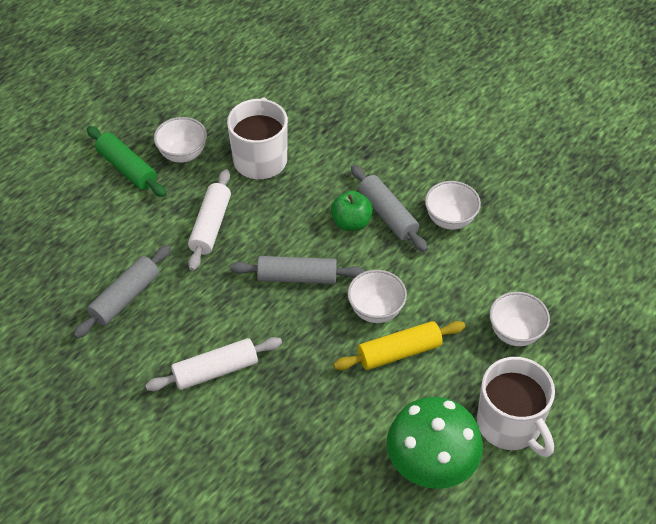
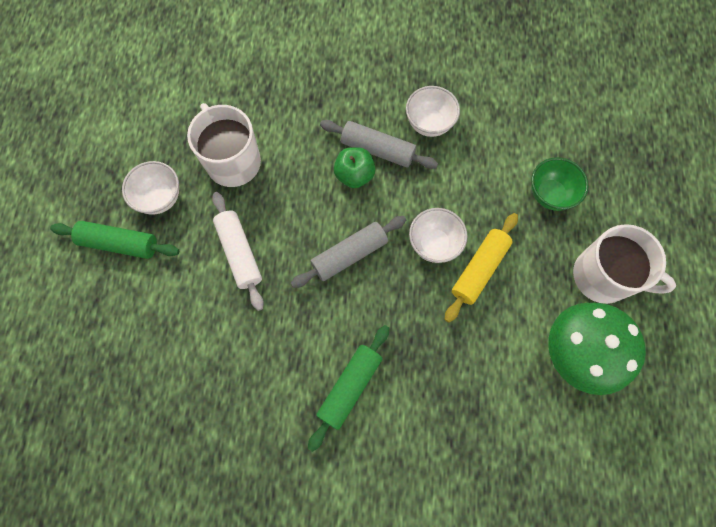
camera: 35 degrees left, 20 degrees up
(125, 297) = (219, 371): grey rolling pin -> none
(215, 370) = (350, 387): white rolling pin -> green rolling pin
(515, 333) = (550, 194): white bowl -> green bowl

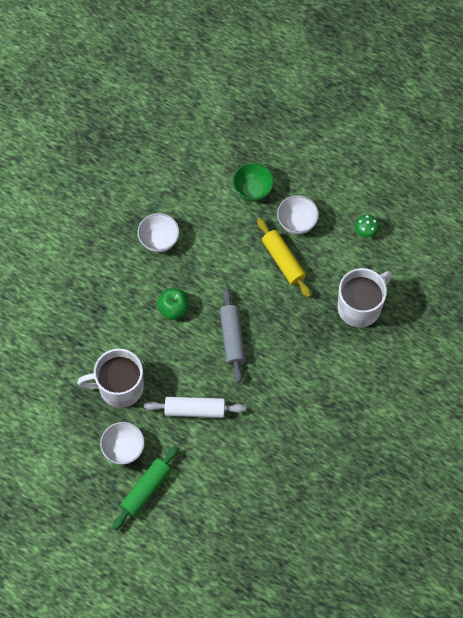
camera: 65 degrees left, 5 degrees down
(350, 387) = (323, 377): green rolling pin -> none
(378, 149) = (162, 284): grey rolling pin -> none
(434, 244) = (251, 280): white bowl -> white bowl (297, 223)
(575, 354) = (365, 232): green mushroom -> green mushroom, size x0.40
(603, 276) = (325, 188): white mug -> white mug (360, 306)

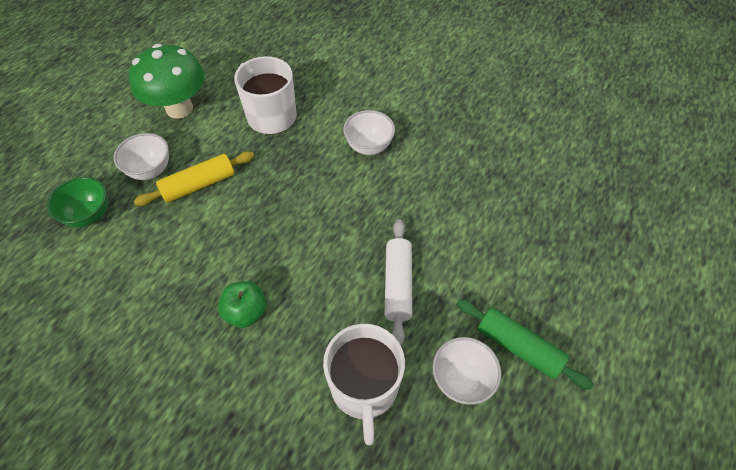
camera: 90 degrees left, 10 degrees down
(159, 241) = (133, 333): white bowl -> white bowl (369, 146)
(232, 338) = (297, 240): grey rolling pin -> none
(365, 232) = (179, 108): green mushroom -> green mushroom, size x2.49

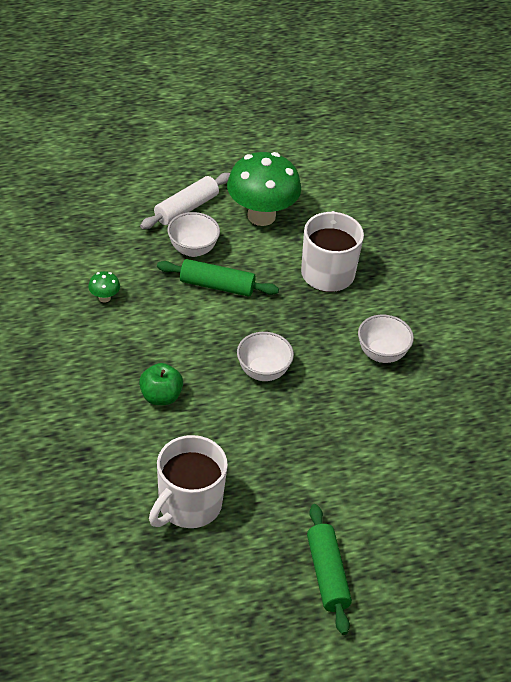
camera: 40 degrees right, 10 degrees down
(90, 215) = (121, 252): green bowl -> none
(112, 265) = (104, 298): none -> green mushroom
(199, 185) = (217, 285): yellow rolling pin -> green rolling pin
(397, 284) = (286, 465): white rolling pin -> white rolling pin (186, 208)
(461, 379) = (260, 557): white bowl -> white bowl (263, 371)

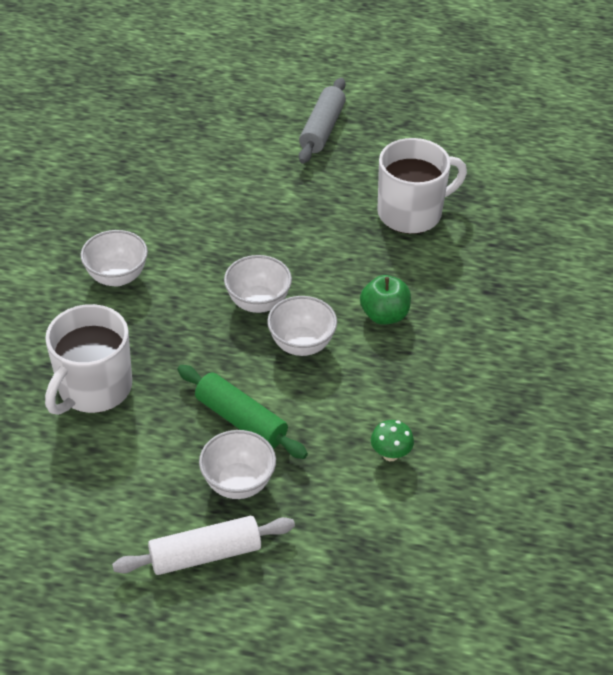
camera: 150 degrees left, 0 degrees up
(209, 351) = (301, 344): none -> white bowl
(261, 216) = (111, 501): green mushroom -> none
(327, 574) = (322, 129): green rolling pin -> grey rolling pin

